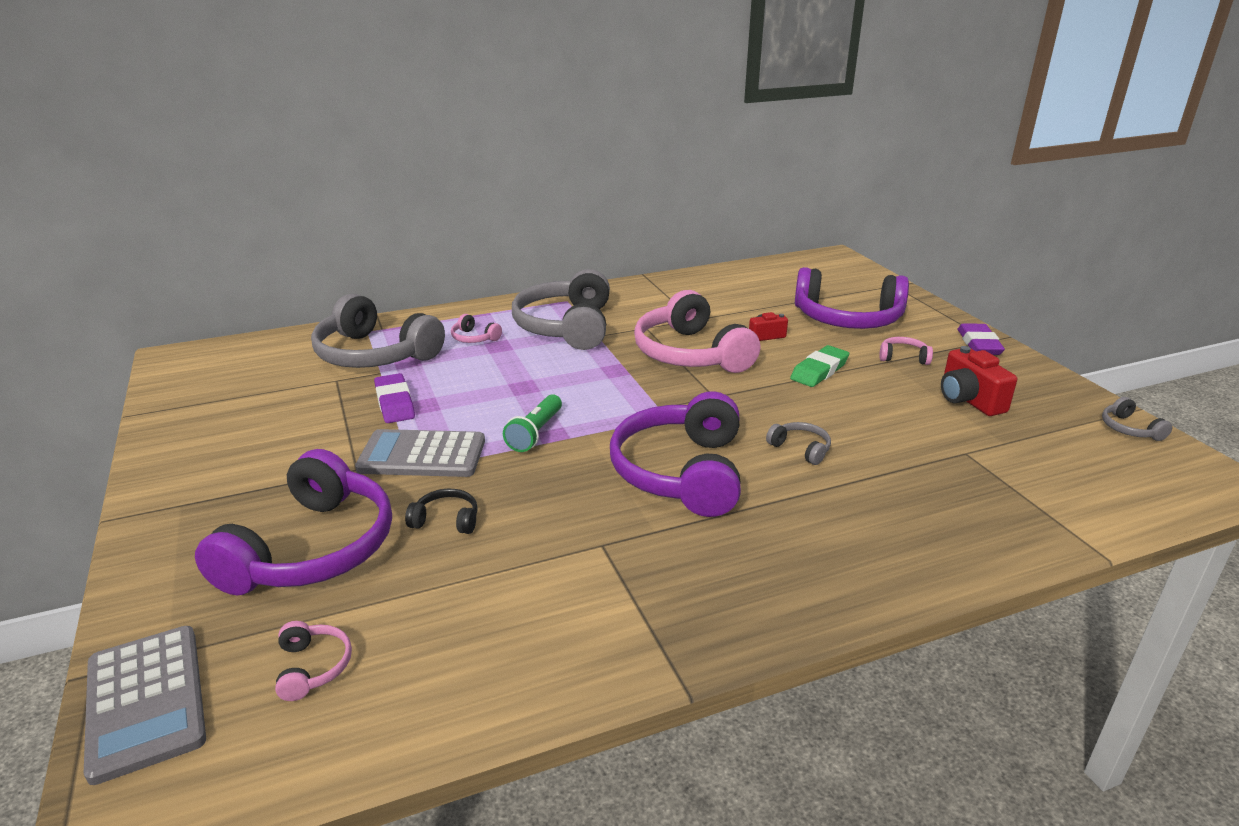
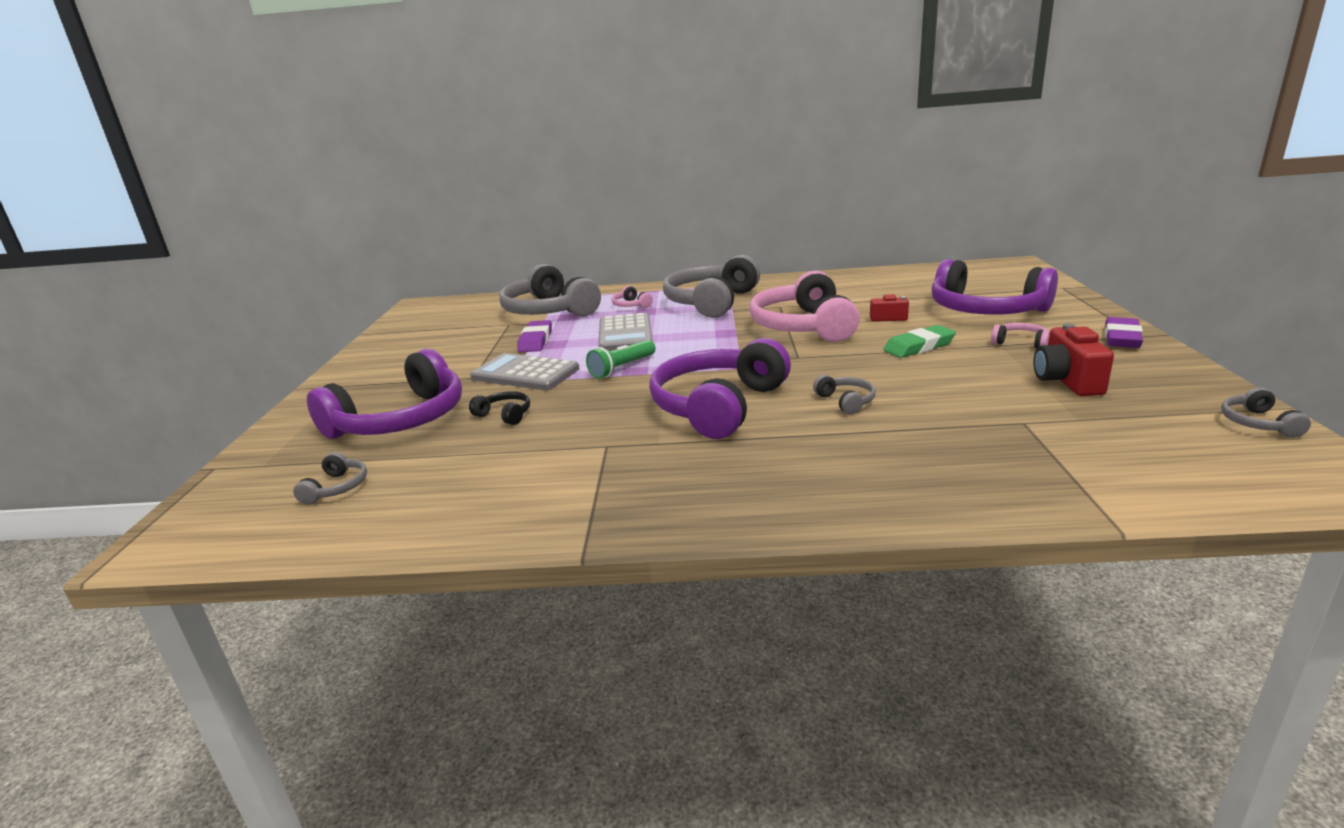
camera: 25 degrees right, 5 degrees down
(146, 701) = (227, 488): grey calculator -> grey calculator (625, 334)
(312, 667) = (336, 488): pink headphones -> grey headphones

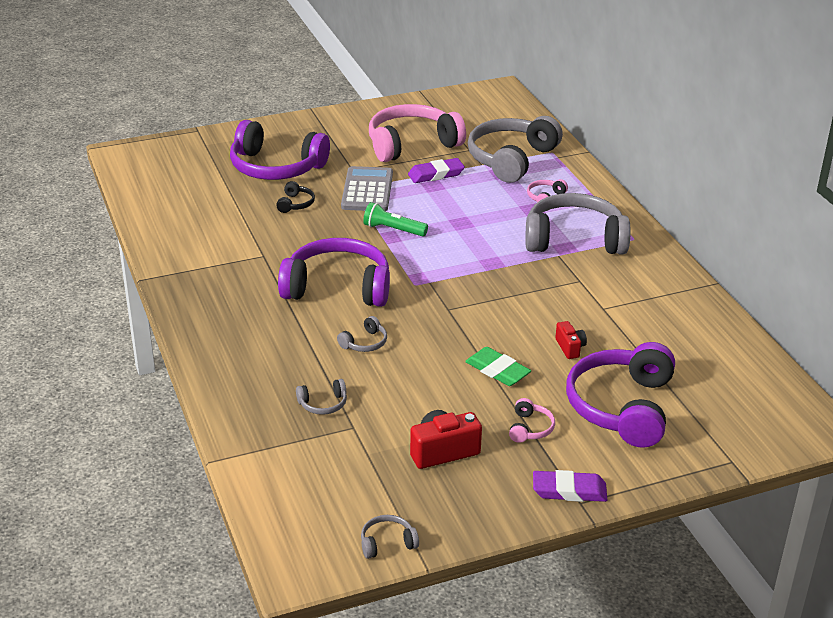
camera: 65 degrees right, 10 degrees up
(336, 488) = (187, 179): grey headphones -> grey headphones (323, 404)
(625, 334) = (469, 213): grey calculator -> none
(804, 326) = (526, 302): pink headphones -> pink headphones (412, 144)

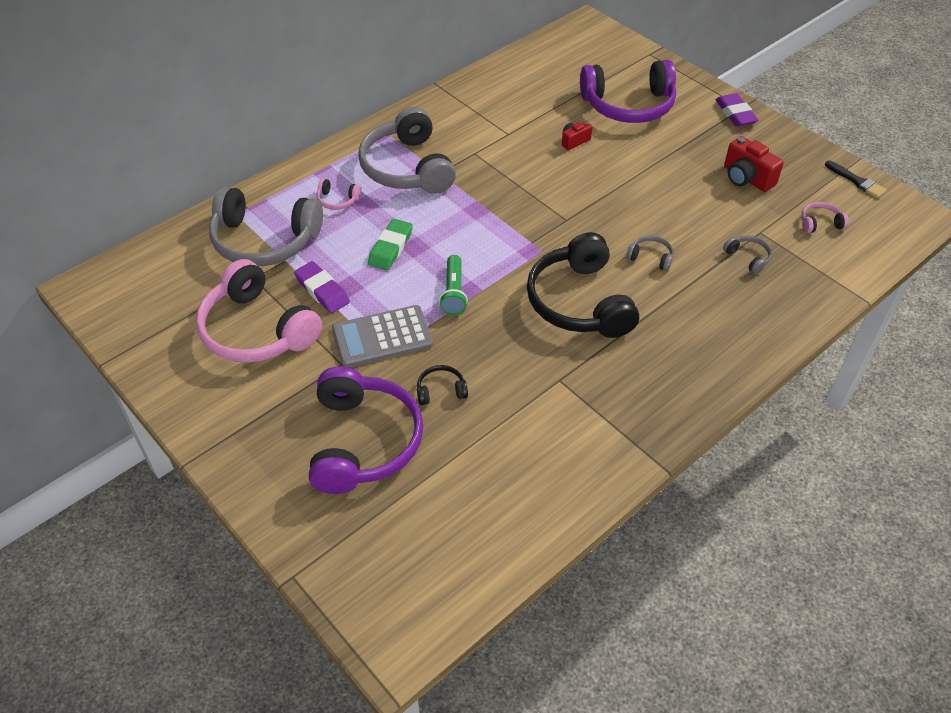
camera: 110 degrees left, 15 degrees up
(338, 288) = (580, 302): purple headphones -> black headphones
(387, 543) = (857, 181): grey headphones -> black brush
(497, 370) = (631, 172): green eraser -> green eraser (390, 248)
(530, 428) = (686, 142): pink headphones -> pink headphones (820, 223)

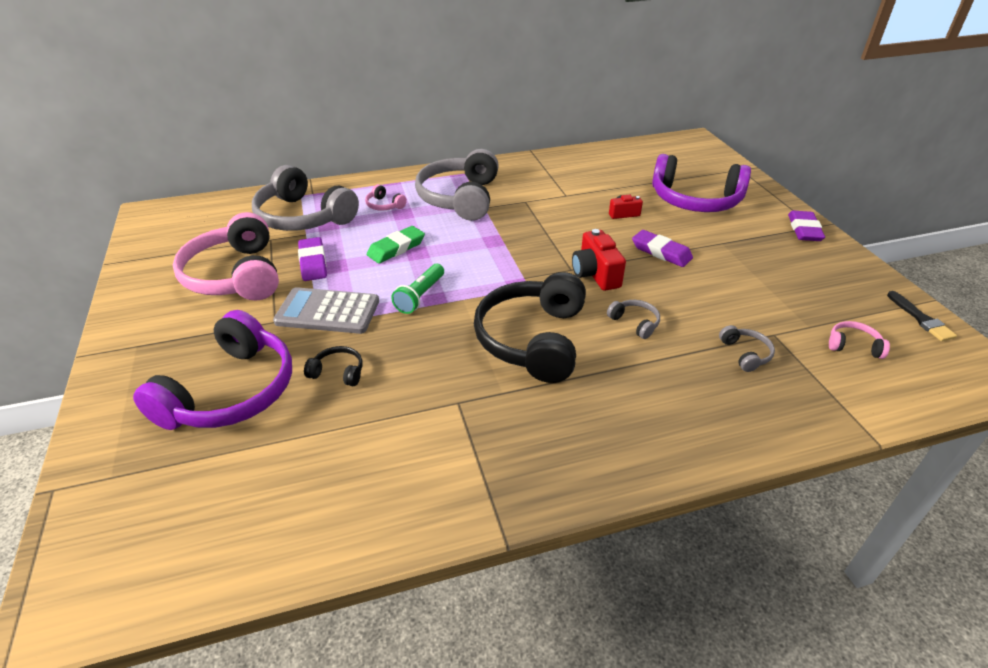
camera: 25 degrees right, 10 degrees down
(631, 176) = (661, 252): none -> purple eraser
(746, 178) = (785, 284): red camera -> red camera (595, 274)

